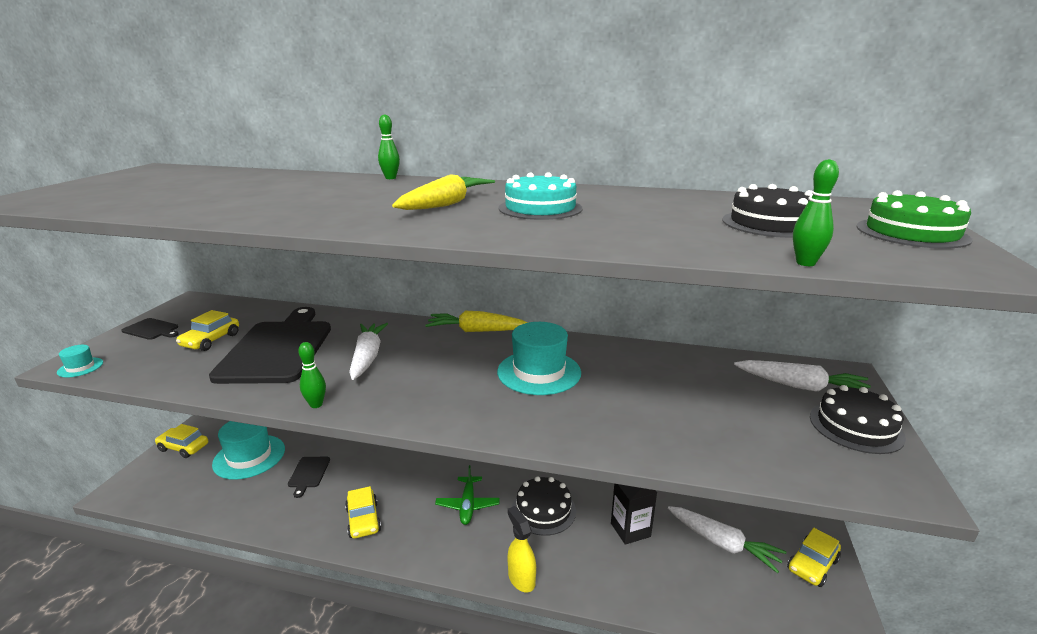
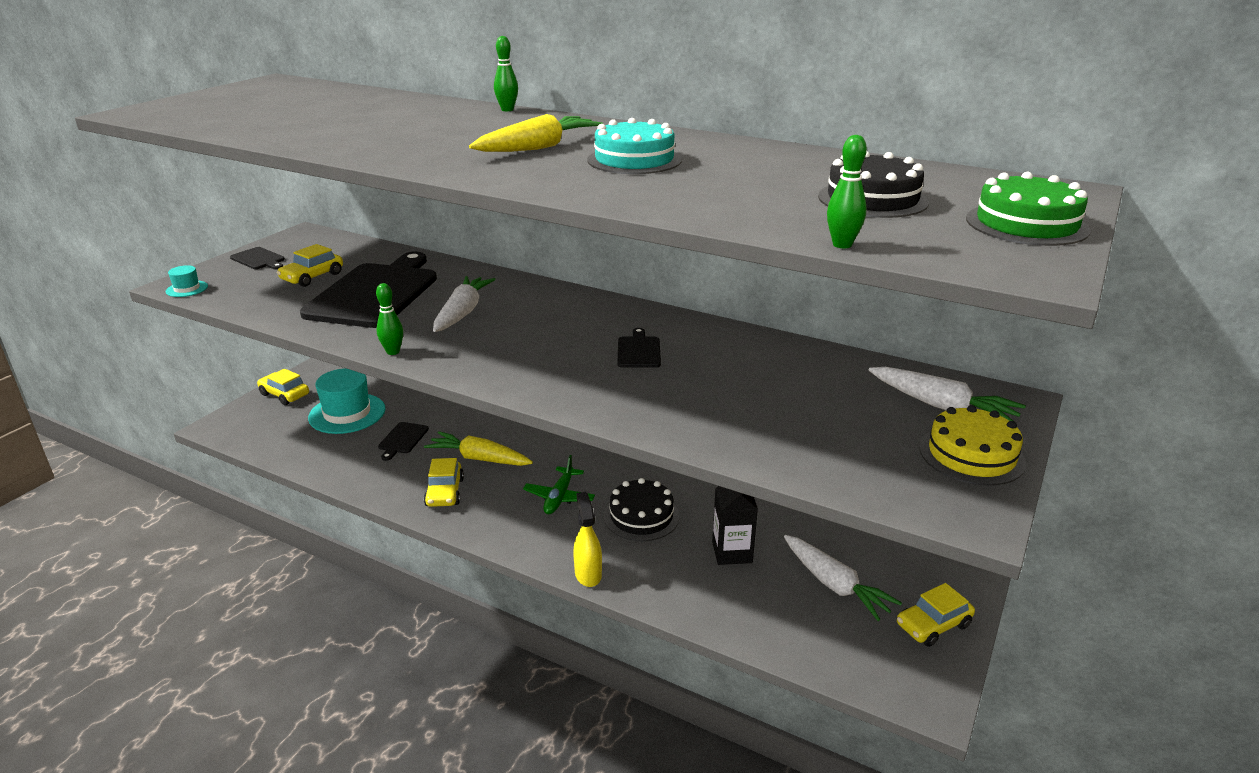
camera: 15 degrees right, 5 degrees up
(476, 331) = (594, 299): yellow carrot -> yellow carrot (479, 458)
(539, 372) = (638, 351): turquoise hat -> black cutting board
(856, 427) = (971, 455): black cake -> yellow cake

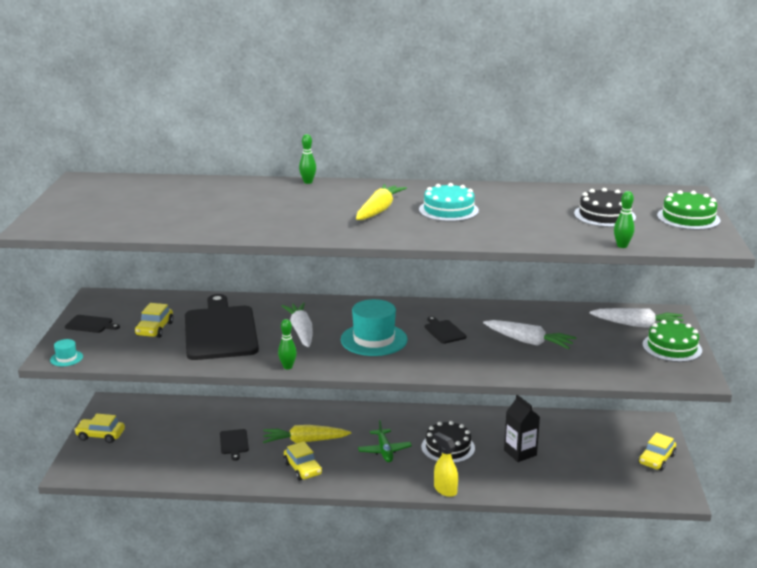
camera: 25 degrees left, 5 degrees down
(347, 413) = (169, 436): turquoise hat -> turquoise hat (374, 340)
(835, 585) = (591, 454): white carrot -> white carrot (528, 342)
(971, 455) = (672, 347): yellow cake -> green cake

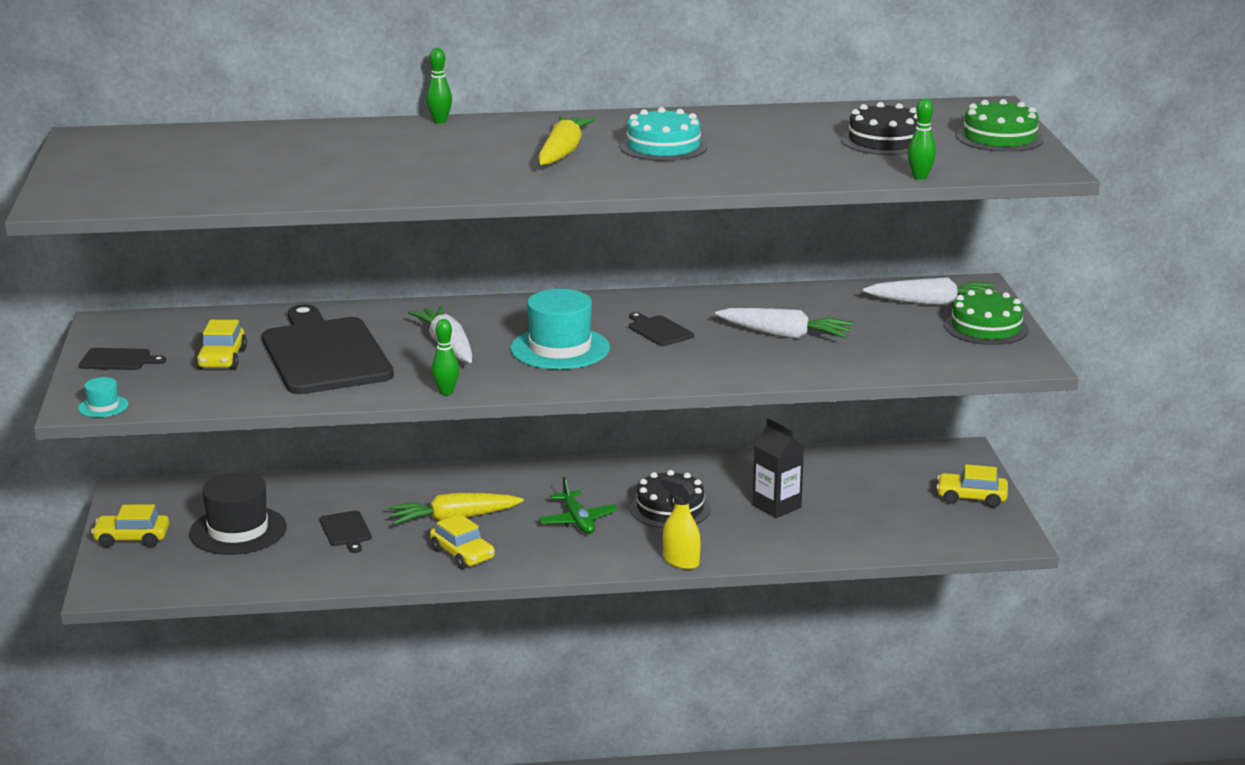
camera: 10 degrees left, 0 degrees up
(167, 436) = (238, 531): none -> black hat
(656, 459) = (971, 498): yellow car -> yellow car turned 75 degrees clockwise

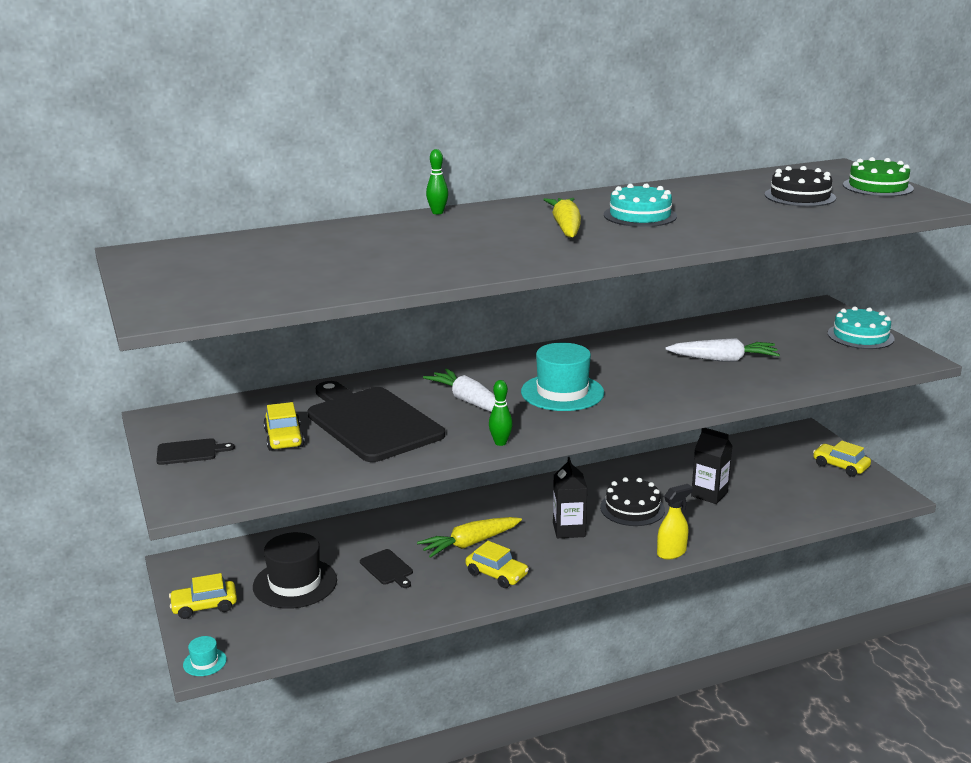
camera: 15 degrees left, 0 degrees up
(103, 406) = (204, 499): turquoise hat -> turquoise hat (204, 662)
(577, 521) = (569, 530): green plane -> black carton
(659, 330) = (626, 368): black cutting board -> none
(680, 561) = (671, 552): yellow spray bottle -> yellow spray bottle turned 120 degrees clockwise
(920, 177) = (862, 220): green bowling pin -> none
(932, 303) = (805, 322): white carrot -> none
(971, 498) = (840, 466): yellow car -> yellow car turned 45 degrees clockwise
(986, 327) = (860, 336): green cake -> turquoise cake

